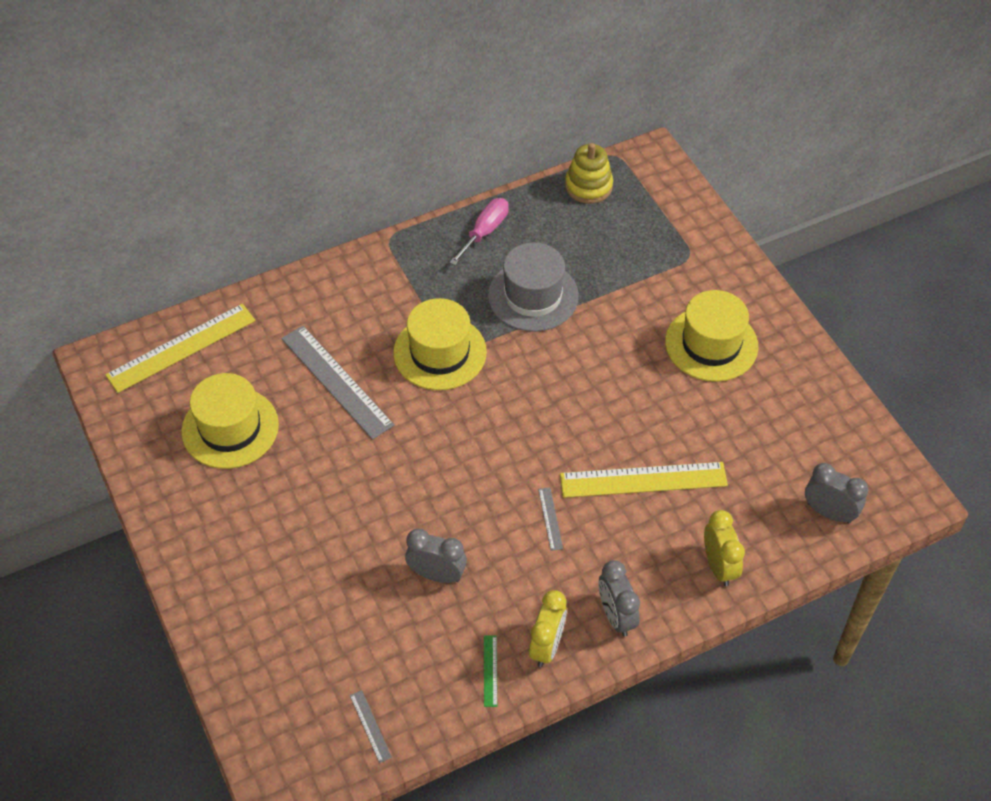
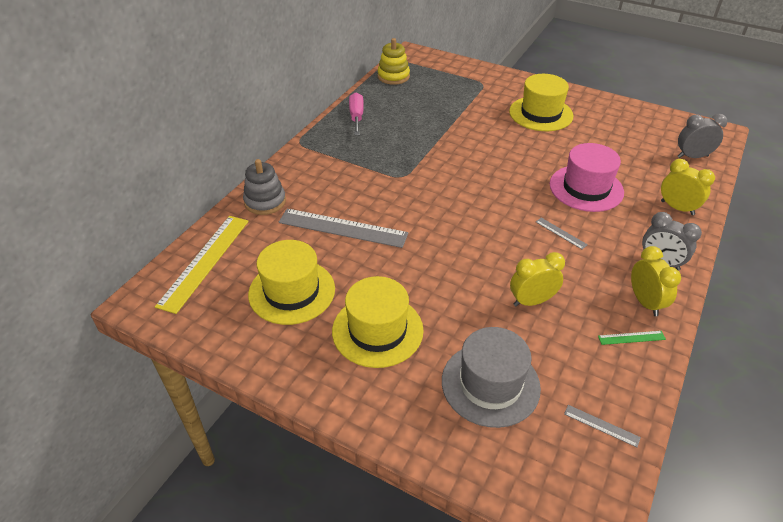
camera: 35 degrees left, 10 degrees down
(290, 304) = (265, 201): none -> grey stacking toy
(437, 574) = (531, 301): grey clock -> yellow clock
(440, 352) = (394, 183): yellow hat -> yellow hat (377, 330)
(490, 670) = (631, 338): green ruler -> green ruler turned 60 degrees counterclockwise
(533, 296) = (419, 133): grey hat -> grey hat (490, 384)
(643, 480) = (586, 188): yellow ruler -> pink hat

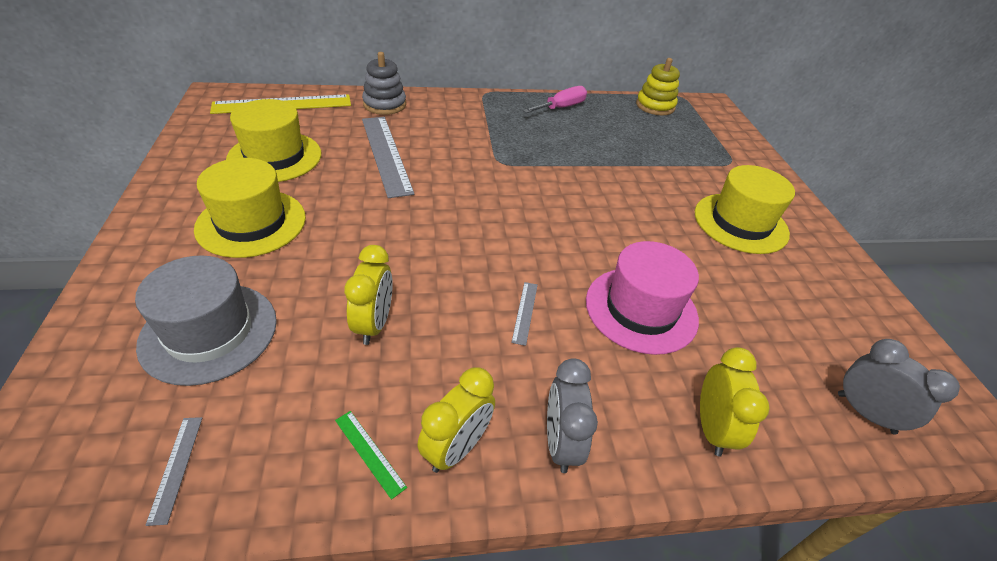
camera: 50 degrees right, 0 degrees up
(531, 301) = (374, 324): yellow clock -> yellow clock turned 60 degrees clockwise

